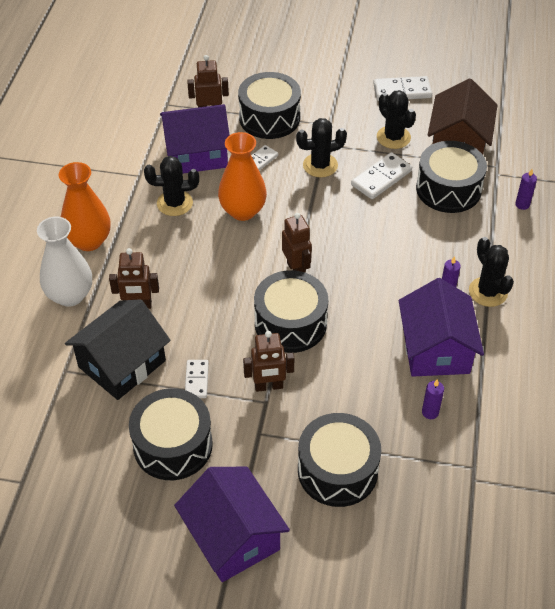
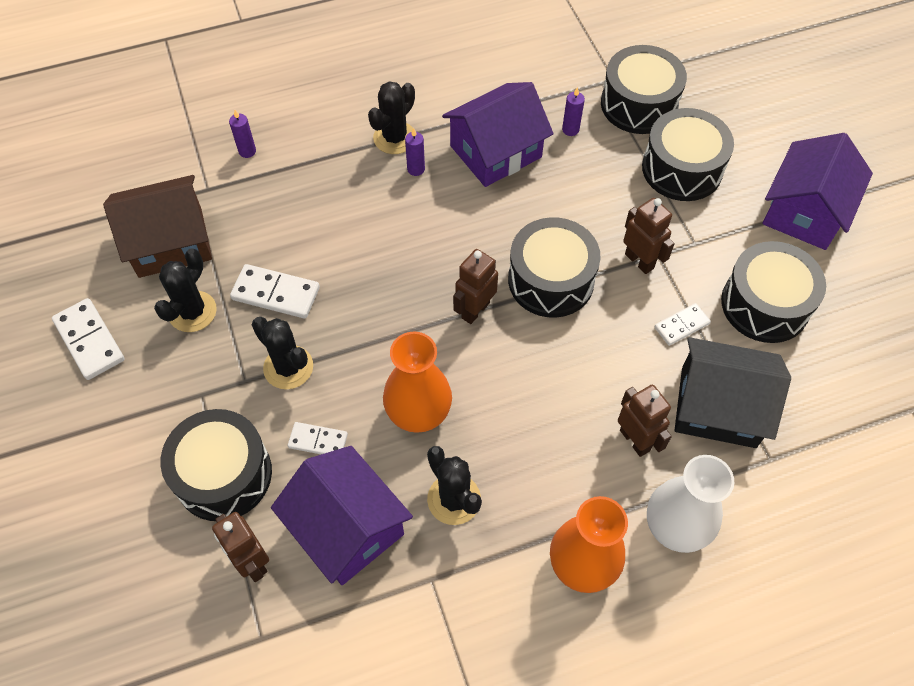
camera: 120 degrees left, 10 degrees up
(448, 189) = (259, 223): black drum -> black drum (639, 104)

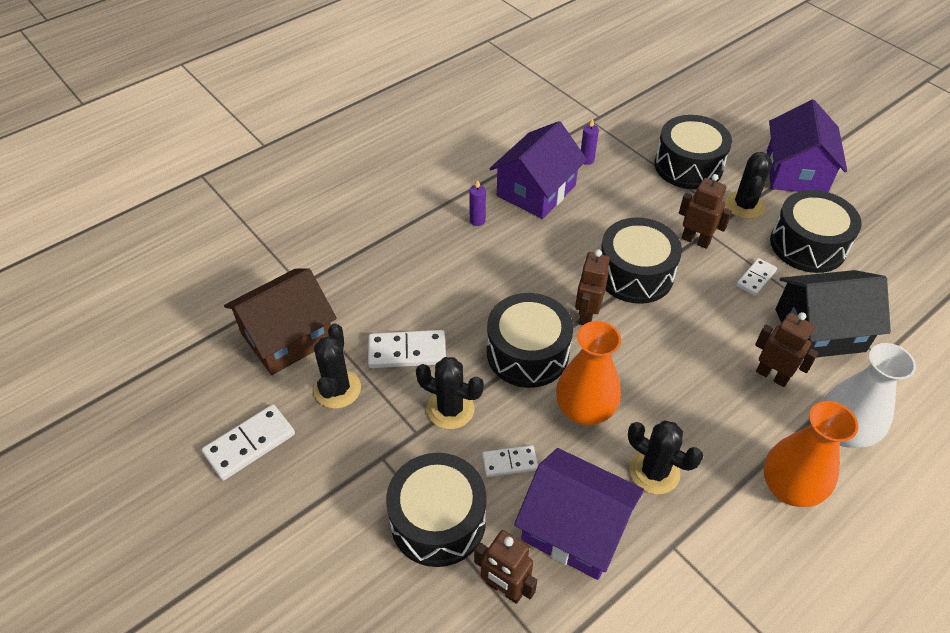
camera: 20 degrees left, 10 degrees down
(90, 340) = (249, 444): white domino -> white domino turned 75 degrees counterclockwise
(247, 151) = (322, 245): purple candle -> none
(394, 138) = (446, 202): black cactus -> black cactus (744, 205)
(639, 104) = (629, 129): black drum -> black drum (527, 353)

